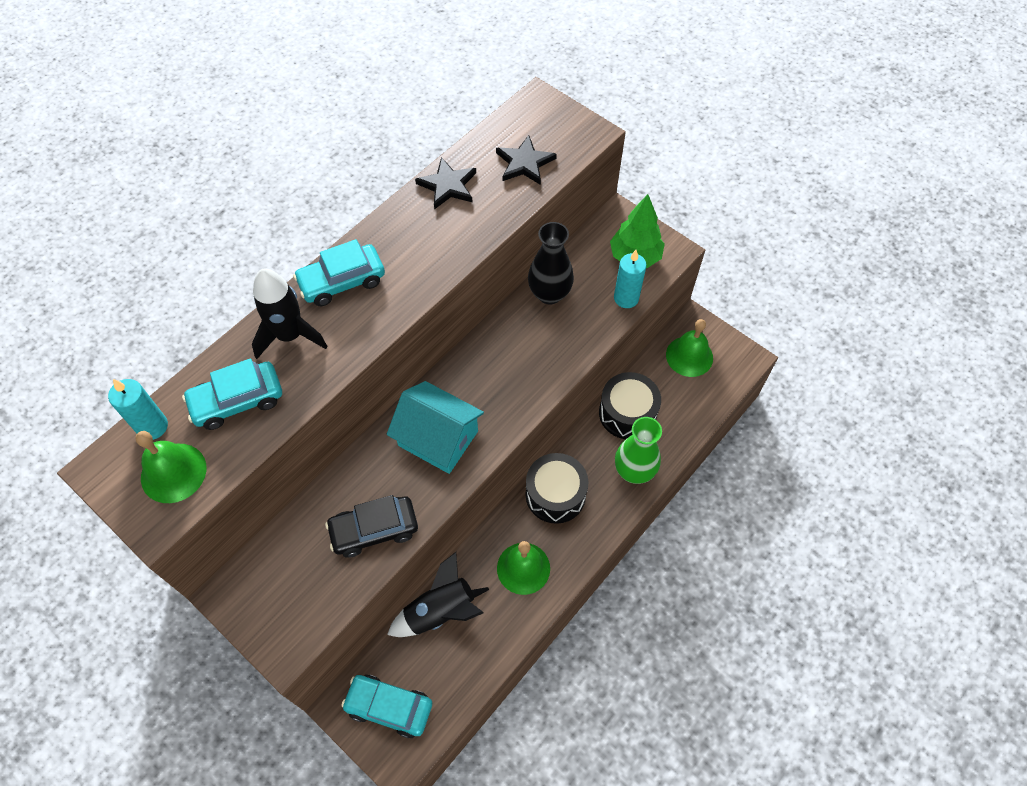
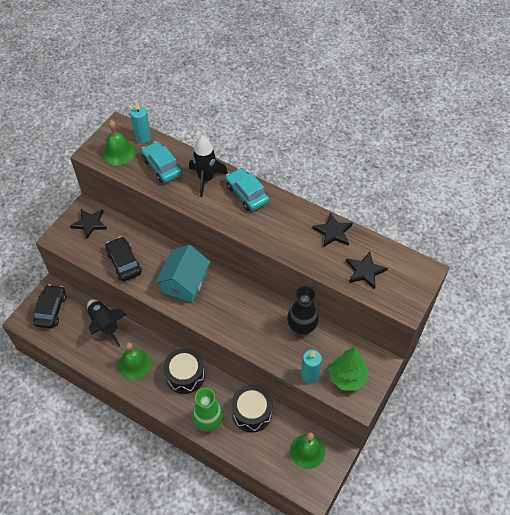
camera: 80 degrees right, 5 degrees down
(268, 585) = (89, 223): none -> black star
(389, 707) = (51, 310): turquoise car -> black car

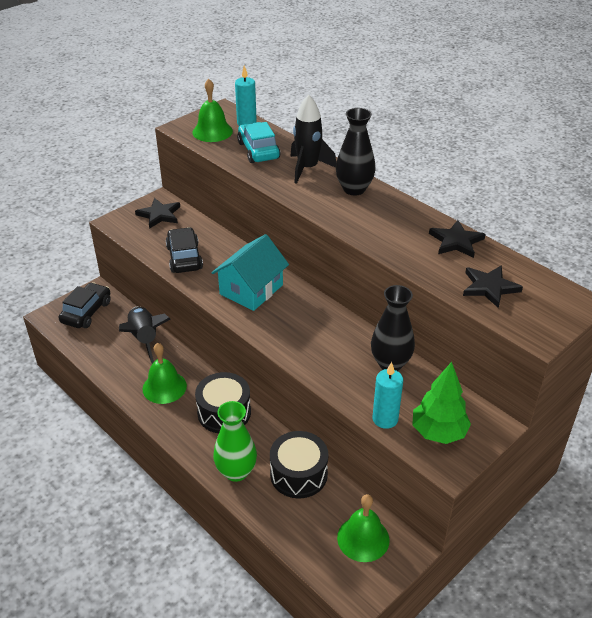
camera: 15 degrees right, 15 degrees down
(247, 194) = (354, 189): turquoise car -> black vase

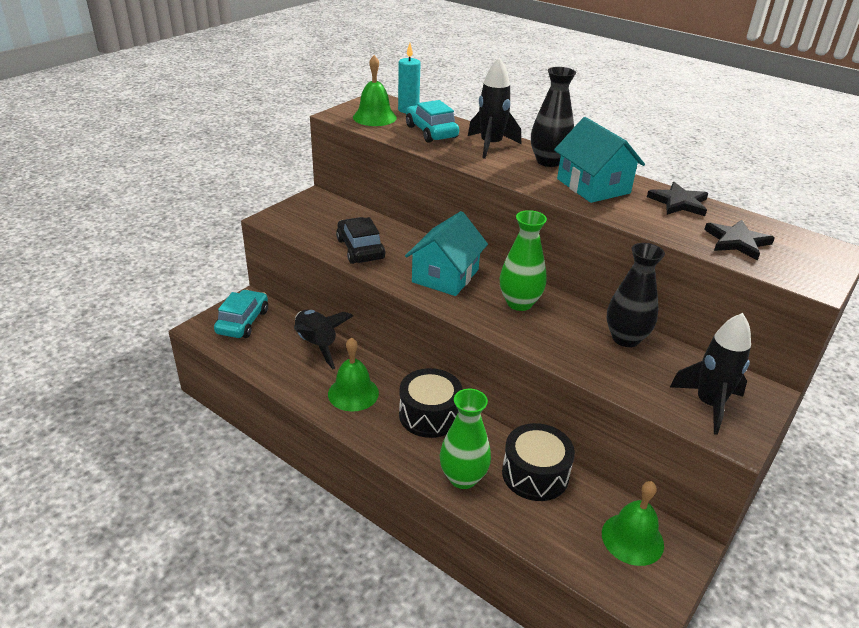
camera: 10 degrees left, 5 degrees down
(86, 312) = (243, 322): black car -> turquoise car
(159, 215) = (319, 210): black star -> none
(308, 321) = (519, 303): none -> green vase
(384, 219) = (593, 186): none -> turquoise house
(385, 419) = (644, 395): turquoise candle -> none
(438, 432) = (709, 404): green tree -> black rocket

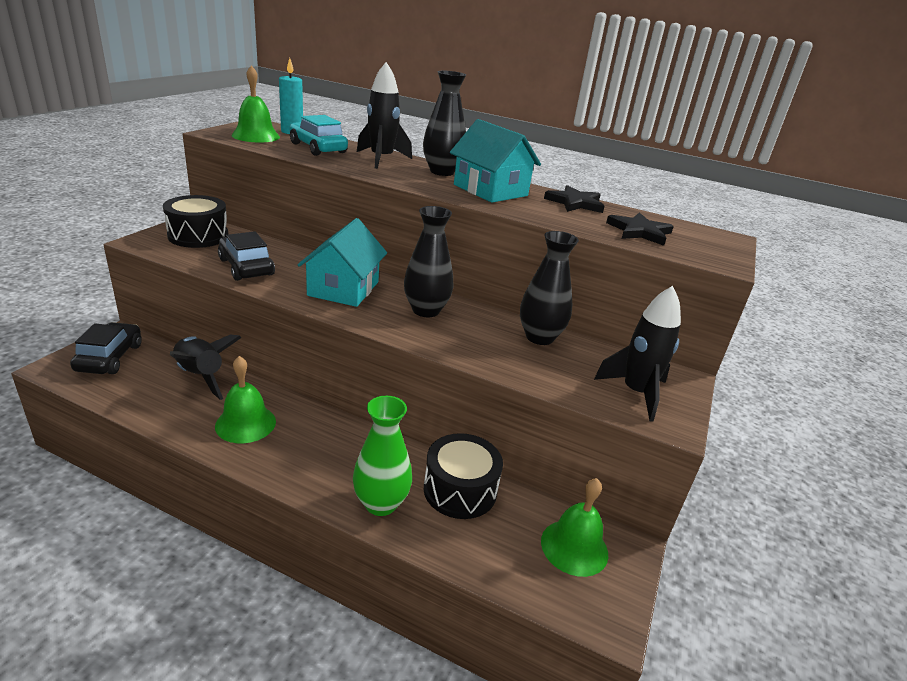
camera: 15 degrees left, 5 degrees down
(243, 322) = (110, 357): turquoise car -> black car
(429, 415) = (336, 439): black drum -> black drum (198, 236)
(519, 303) = (426, 310): green vase -> black vase

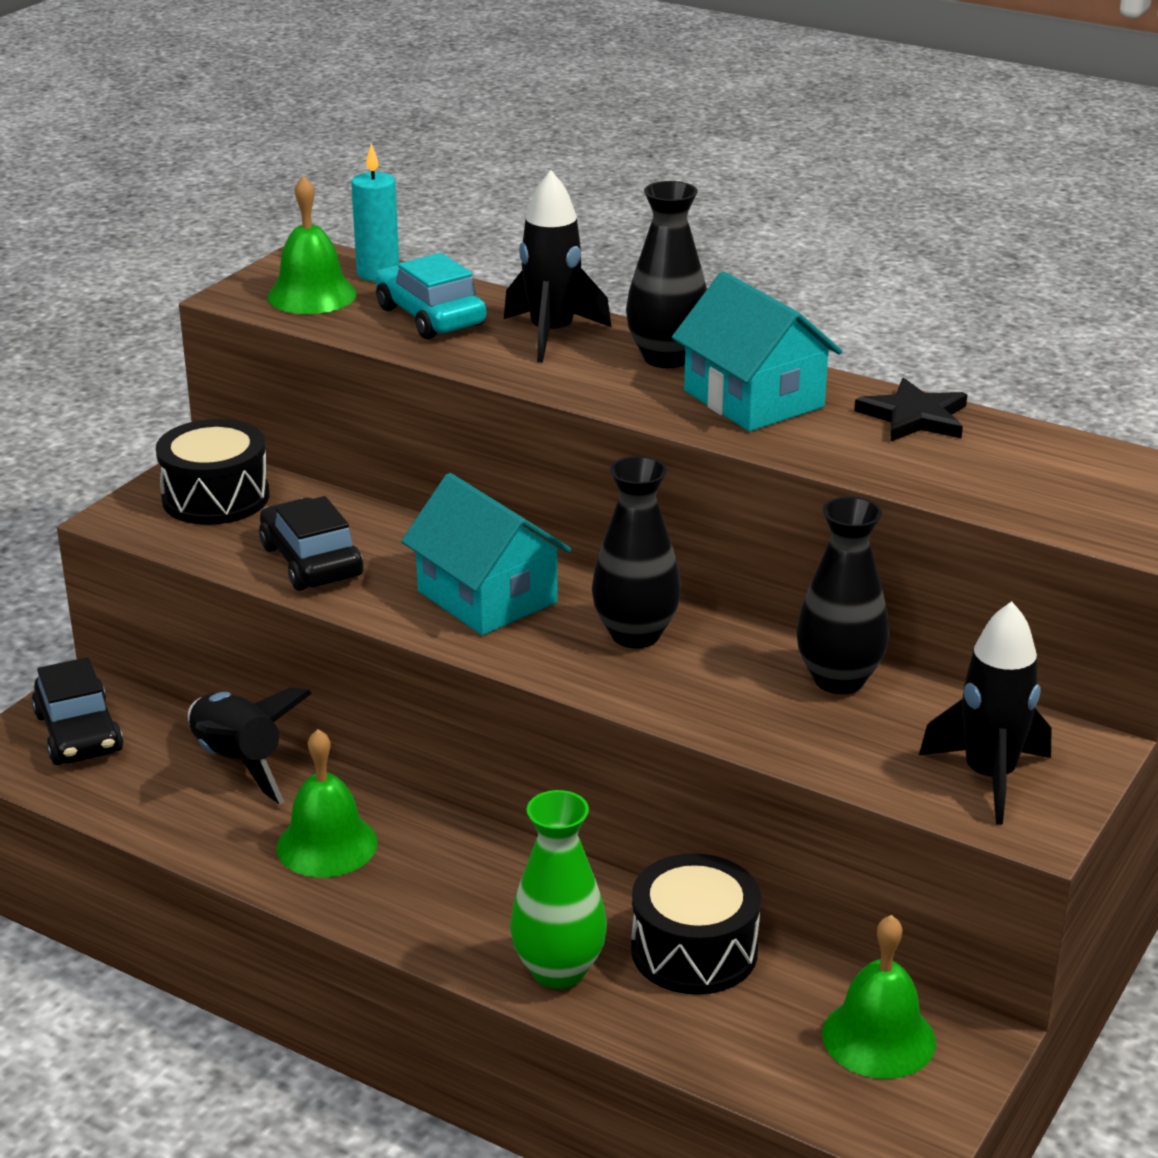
camera: 10 degrees right, 0 degrees up
(110, 357) = (78, 733): black car -> black car turned 150 degrees clockwise
(343, 288) = (487, 597): turquoise house -> turquoise house turned 60 degrees counterclockwise
(639, 232) = (1016, 480): black star -> none

